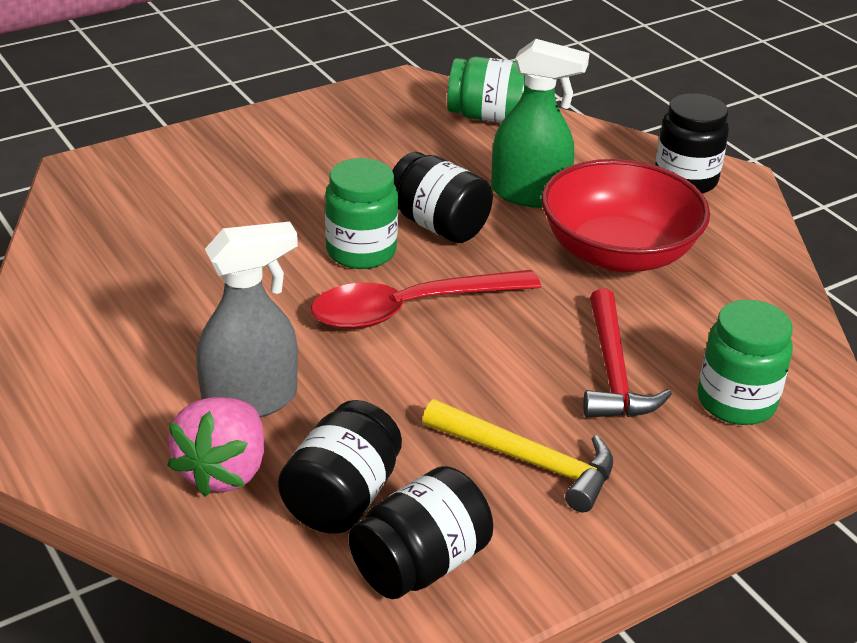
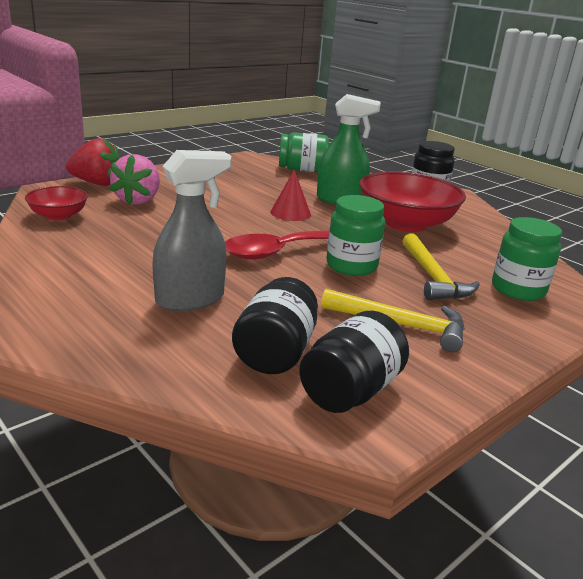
camera: 10 degrees left, 10 degrees down
(91, 228) = (58, 216): none -> red bowl
(153, 153) = (97, 183): none -> red strawberry
(224, 471) = (180, 340): pink strawberry -> pink strawberry (138, 200)
(361, 251) = (245, 225): green jar -> green jar (351, 266)
(438, 225) = (290, 213): black jar -> red cone
(613, 371) = (432, 277): red hammer -> yellow hammer

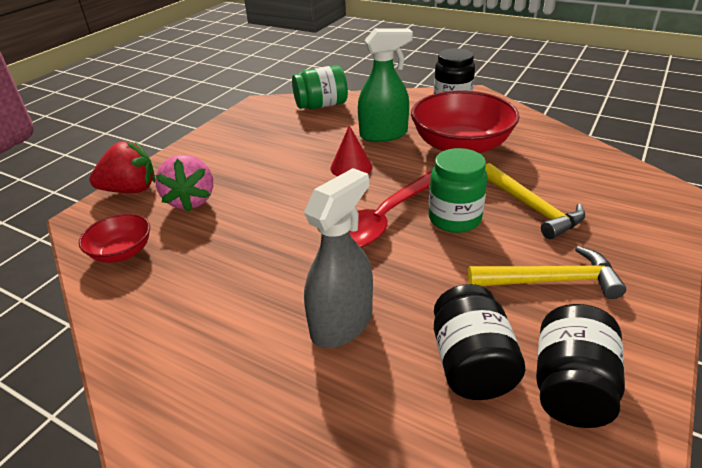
camera: 15 degrees left, 10 degrees up
(518, 289) = (608, 197): green jar -> none

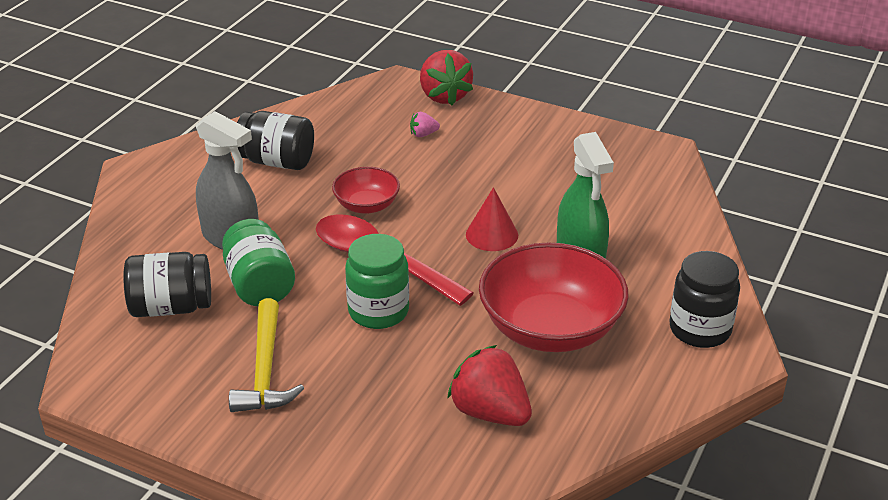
camera: 85 degrees right, 0 degrees up
(122, 252) = (341, 112): red bowl -> red bowl (366, 205)
(191, 200) = (423, 134): pink strawberry -> pink strawberry, size x0.46
(321, 105) = (666, 202): green jar -> green jar (259, 285)
(531, 208) = (397, 375): yellow hammer -> none
(555, 169) = (490, 412): none -> red strawberry
(571, 387) = (135, 360): black jar -> black jar (277, 161)

